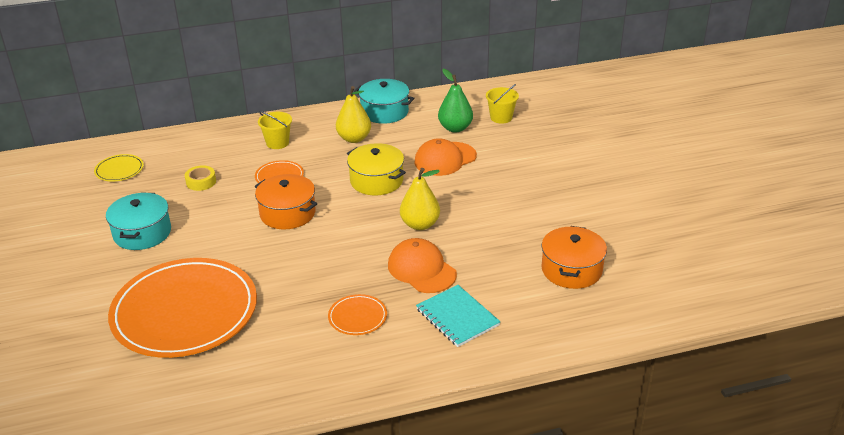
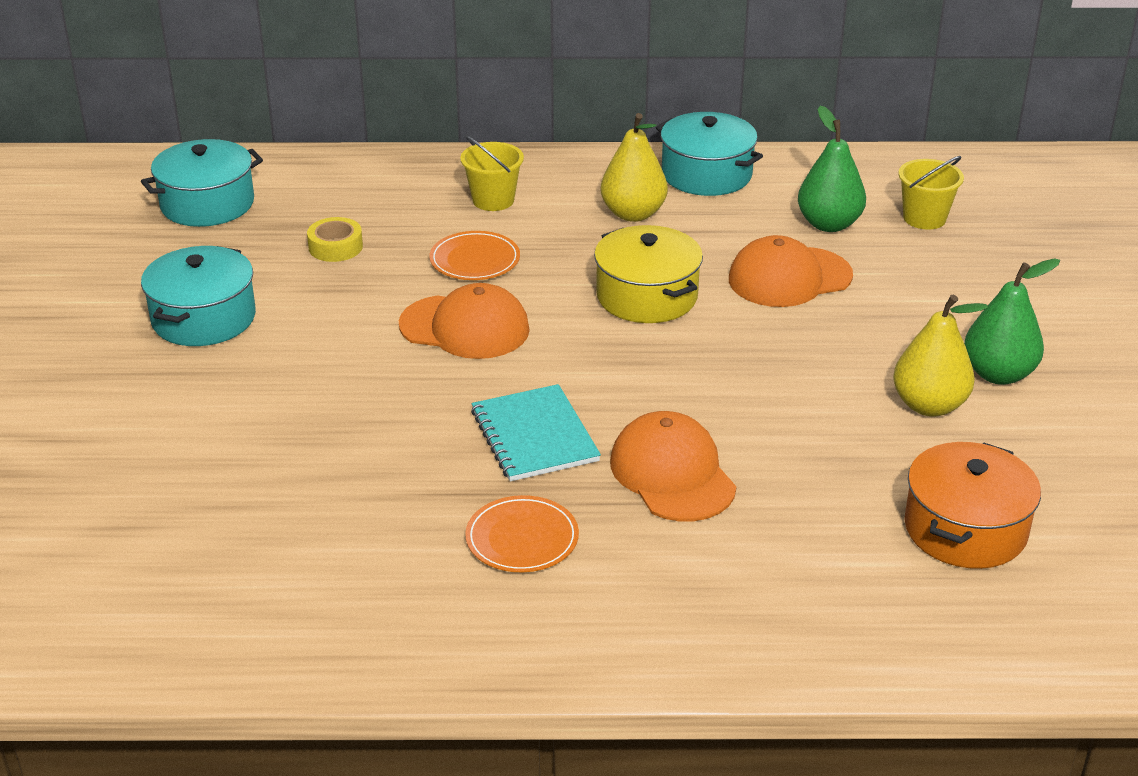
camera: 15 degrees right, 0 degrees up
(119, 170) = (207, 204): yellow plate -> turquoise pot
(185, 312) = (222, 468): orange plate -> none
(287, 213) = (465, 327): orange pot -> orange cap
(420, 224) = (699, 390): yellow pear -> yellow pear (929, 405)
(457, 317) = (709, 576): turquoise notebook -> turquoise notebook (534, 436)
(562, 190) = (998, 374): none -> green pear

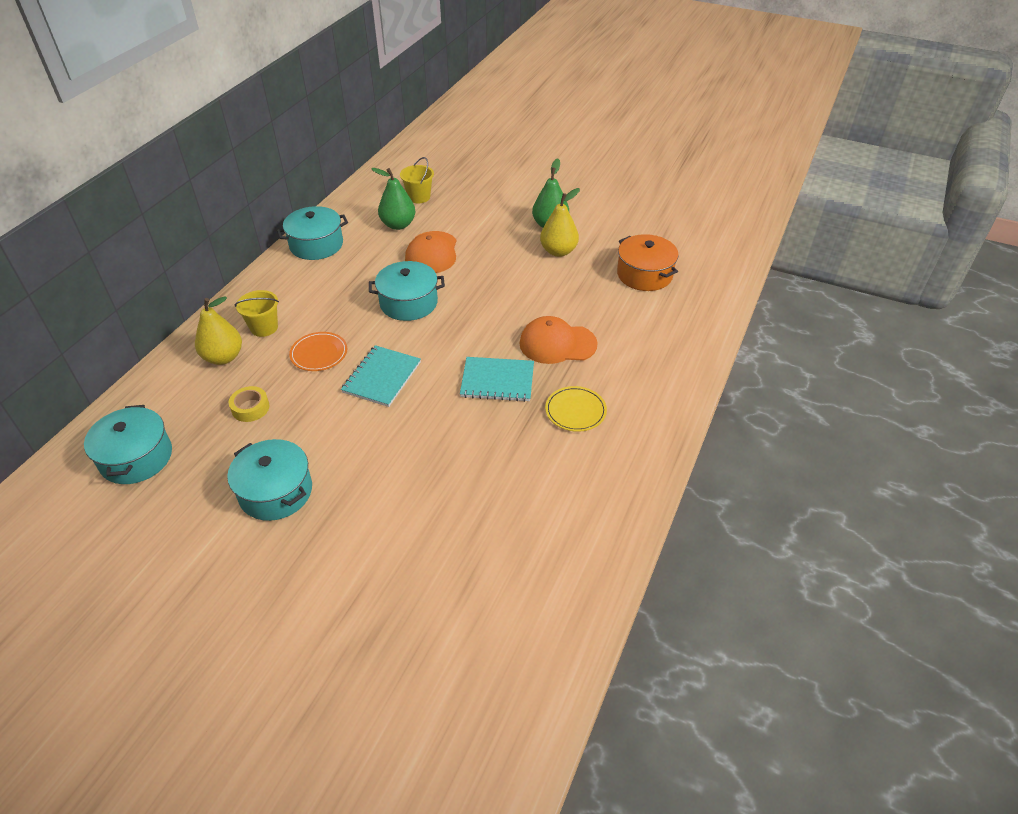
camera: 65 degrees left, 10 degrees up
(465, 327) = (382, 377): orange cap -> turquoise notebook
(522, 538) = (575, 411): orange plate -> yellow plate
(633, 214) = (329, 281): yellow pear -> yellow pear (223, 357)
(647, 296) = (408, 303): yellow pot -> turquoise pot

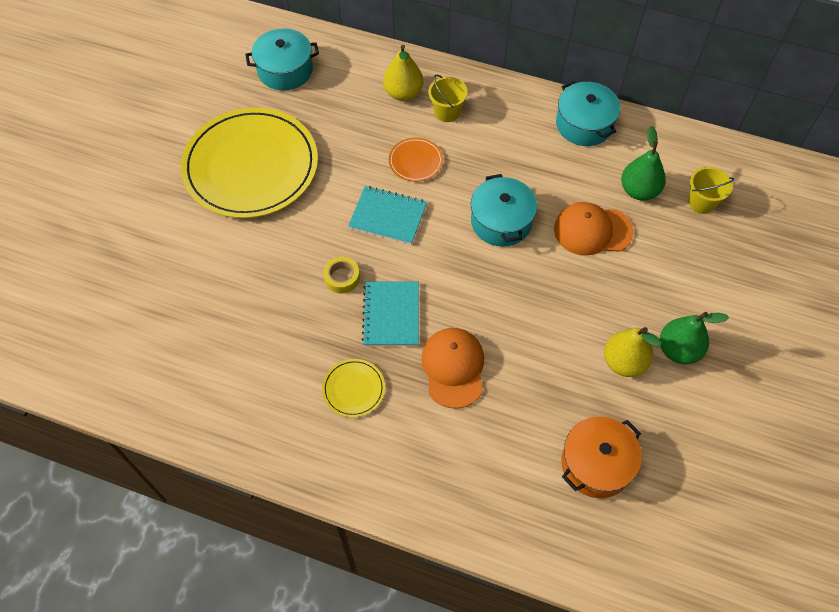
camera: 85 degrees right, 15 degrees up
(250, 408) = (342, 127): yellow tape -> yellow tape (342, 278)
(275, 492) = (251, 166): turquoise pot -> yellow plate

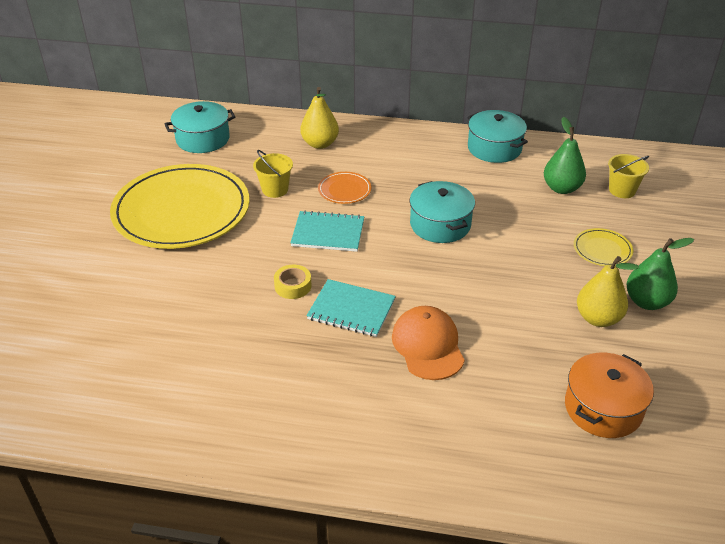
camera: 10 degrees left, 20 degrees down
(353, 389) = (327, 377): yellow plate -> yellow plate (602, 249)
(391, 314) = (351, 309): turquoise notebook -> turquoise notebook turned 60 degrees counterclockwise
(447, 112) = (364, 152): yellow bucket -> yellow bucket (275, 189)
(592, 230) = (529, 221): orange cap -> none

